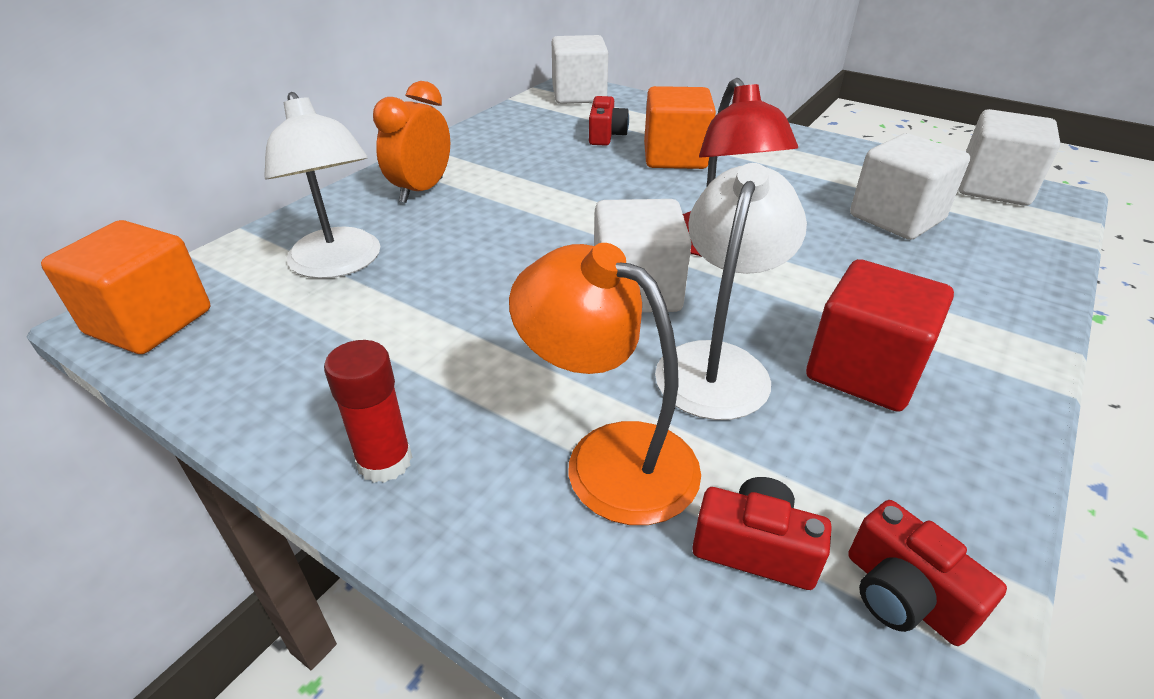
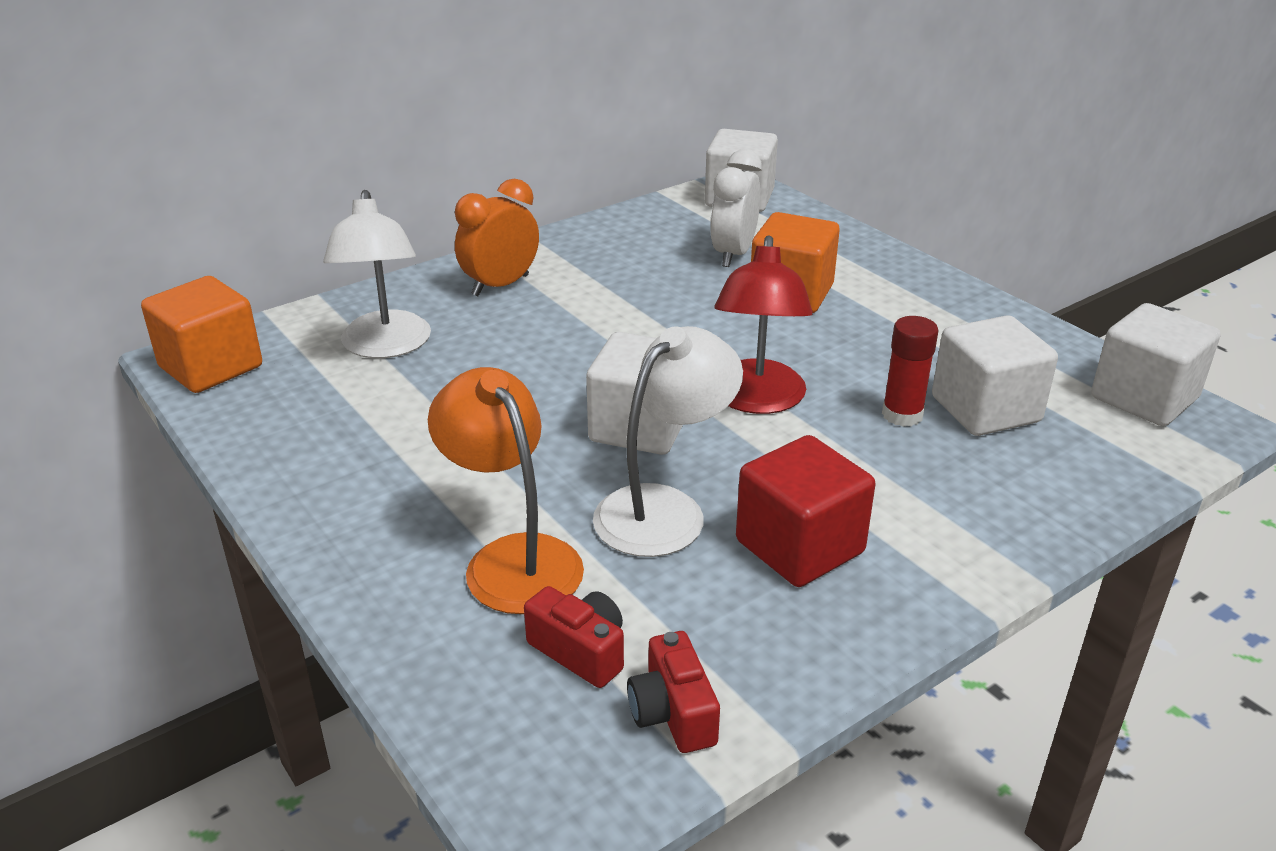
camera: 20 degrees right, 5 degrees down
(384, 461) = (337, 518): red glue stick -> red glue stick (902, 415)
(606, 135) = (733, 254): red camera -> white clock

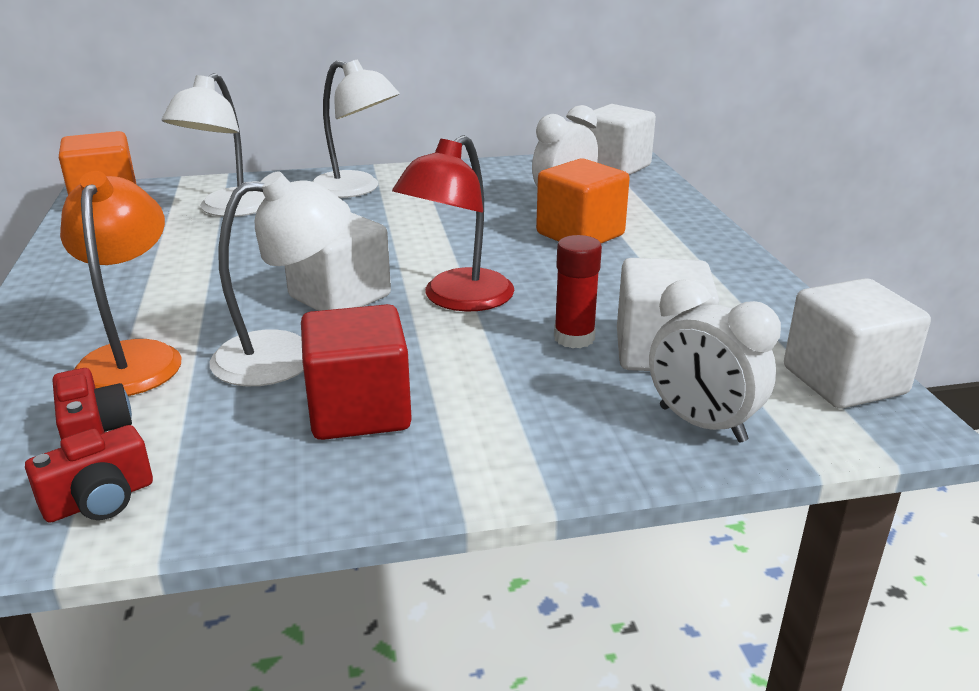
camera: 25 degrees right, 5 degrees down
(500, 285) = (356, 189): orange clock -> white lamp
(673, 713) = (100, 500): red camera -> red camera turned 135 degrees counterclockwise
(1081, 472) = (702, 424): none -> white clock

